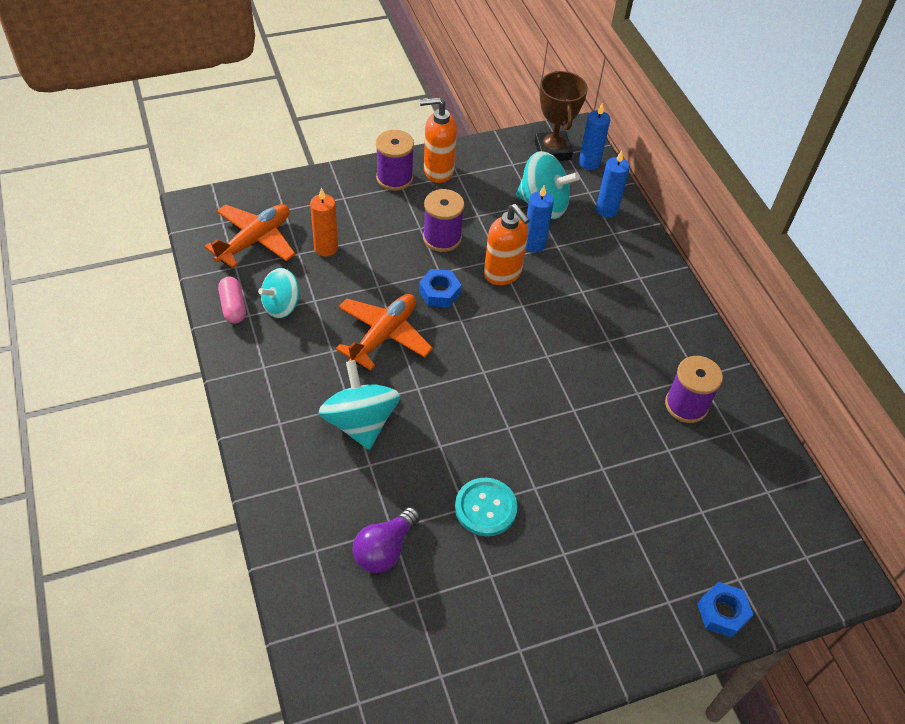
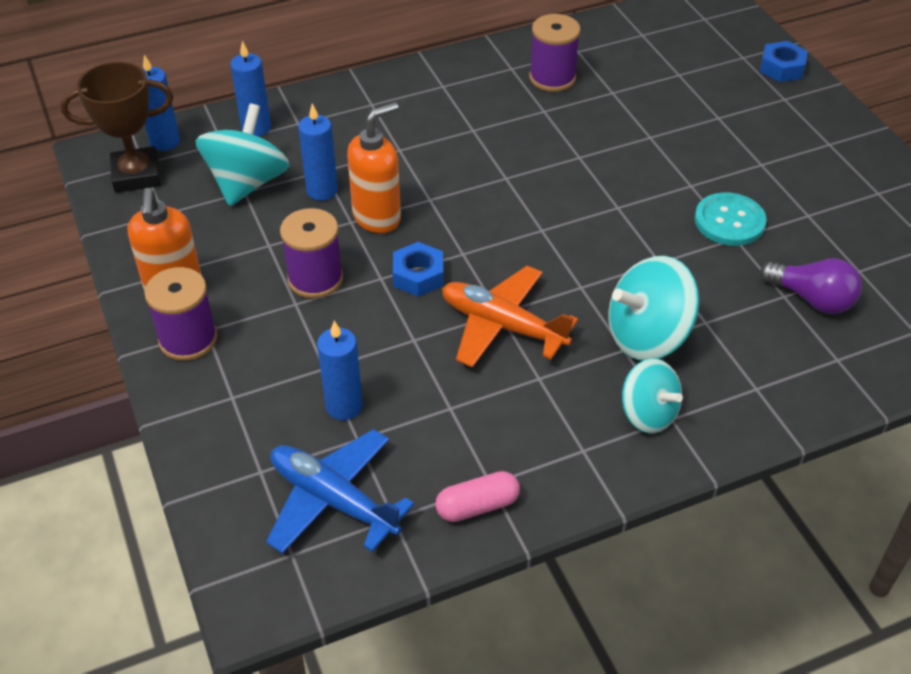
camera: 90 degrees left, 5 degrees down
(255, 240) = (333, 500): orange plane -> blue plane
(281, 305) = (466, 445): turquoise spinning top -> turquoise spinning top (648, 414)
(326, 248) = (344, 406): orange candle -> blue candle

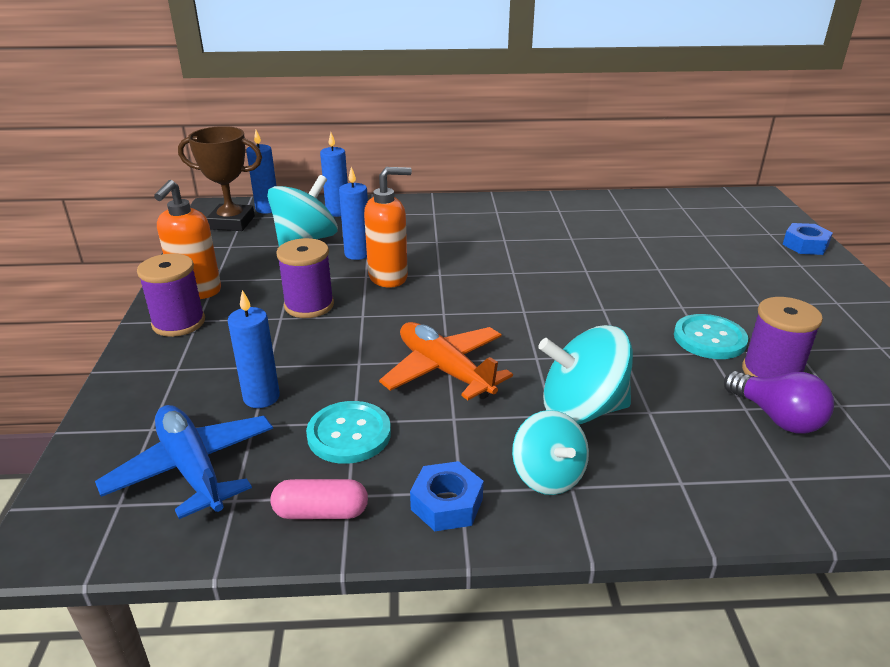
camera: 20 degrees right, 15 degrees down
(418, 275) = (394, 320): blue nut -> blue nut (446, 504)
(454, 422) = (349, 434): none -> turquoise button
(552, 78) = (590, 220): purple spool -> purple spool (771, 372)

